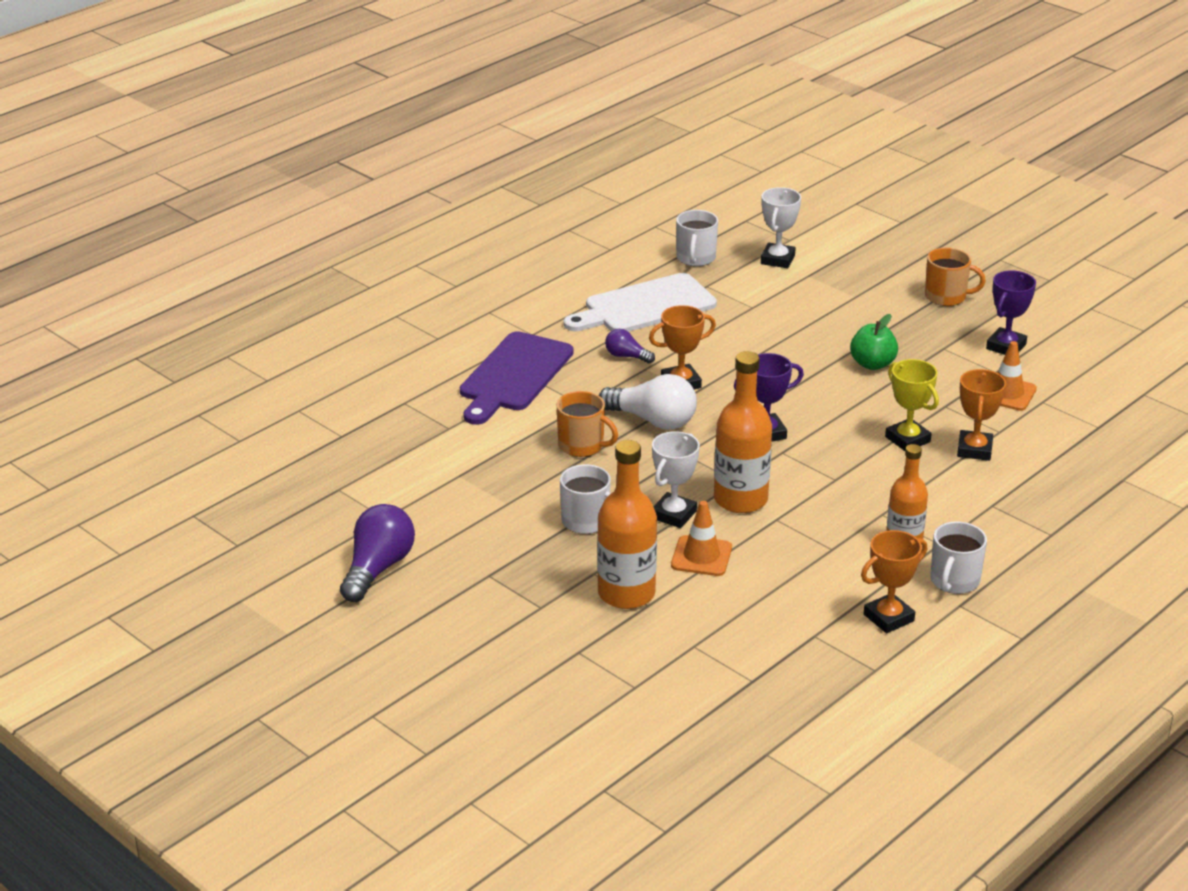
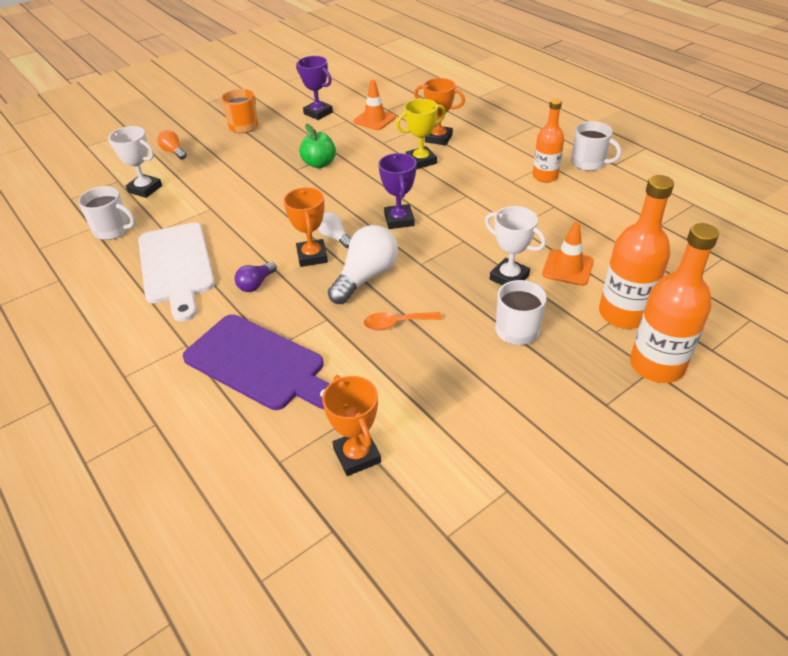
camera: 80 degrees left, 10 degrees up
(377, 569) = (604, 500): purple light bulb -> none
(582, 446) = (396, 323): orange mug -> orange spoon
(719, 393) = (335, 237): none -> white light bulb
(740, 499) = (489, 241): orange bottle -> orange bottle (656, 365)
(863, 261) = (174, 152): none -> orange light bulb
(888, 617) = (633, 192): orange trophy -> orange trophy (357, 455)

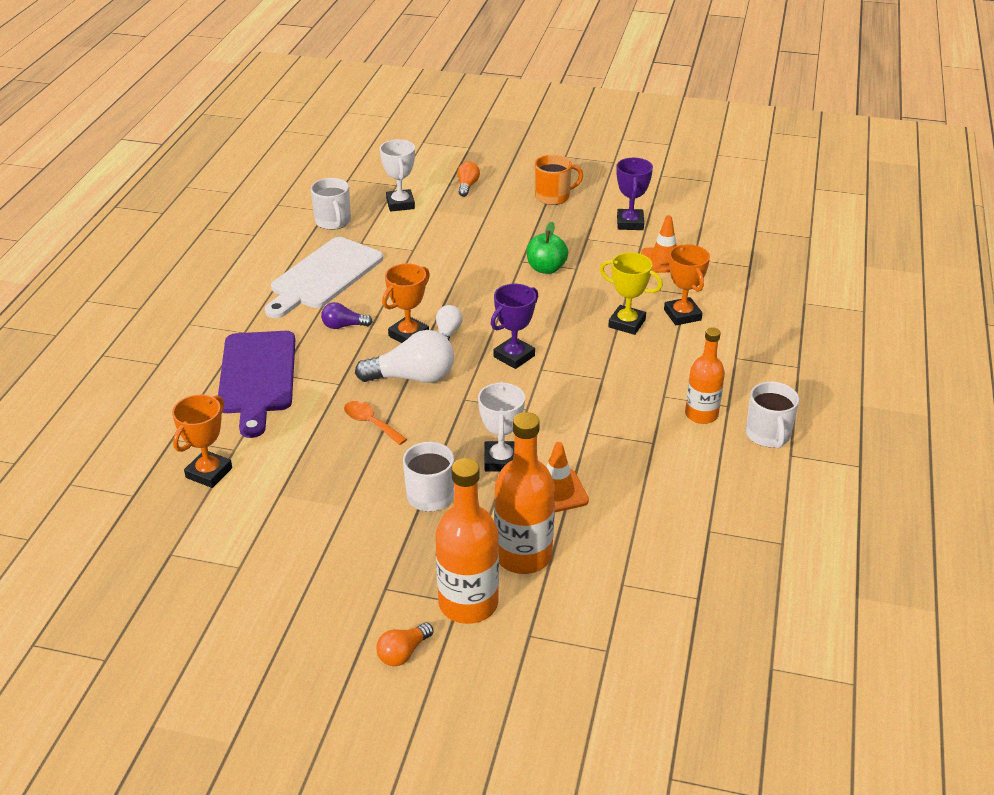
camera: 50 degrees right, 5 degrees down
(690, 427) = (403, 653): none -> orange light bulb

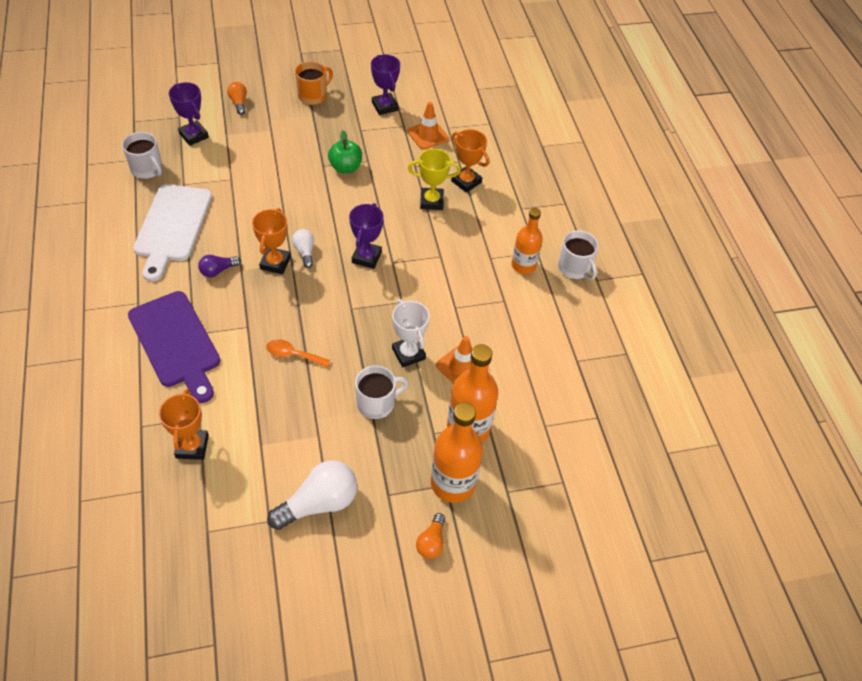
camera: 30 degrees left, 15 degrees up
(400, 204) = (194, 135): white trophy -> purple trophy
(412, 377) = (301, 302): white light bulb -> white light bulb (319, 503)

